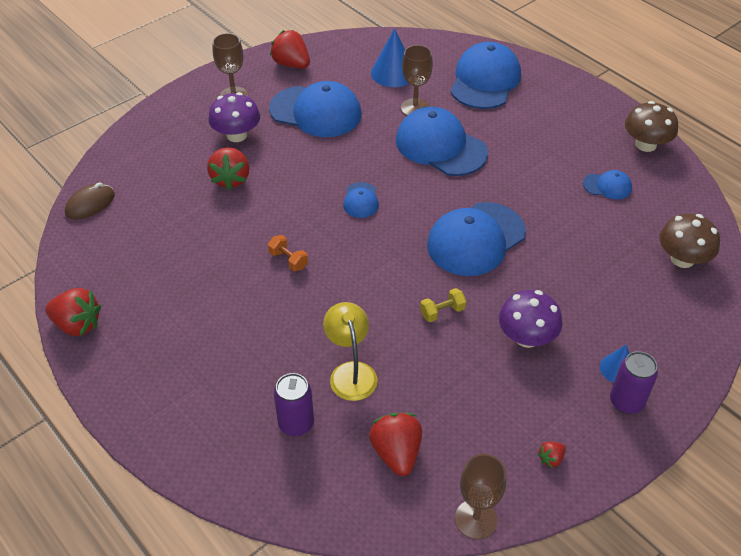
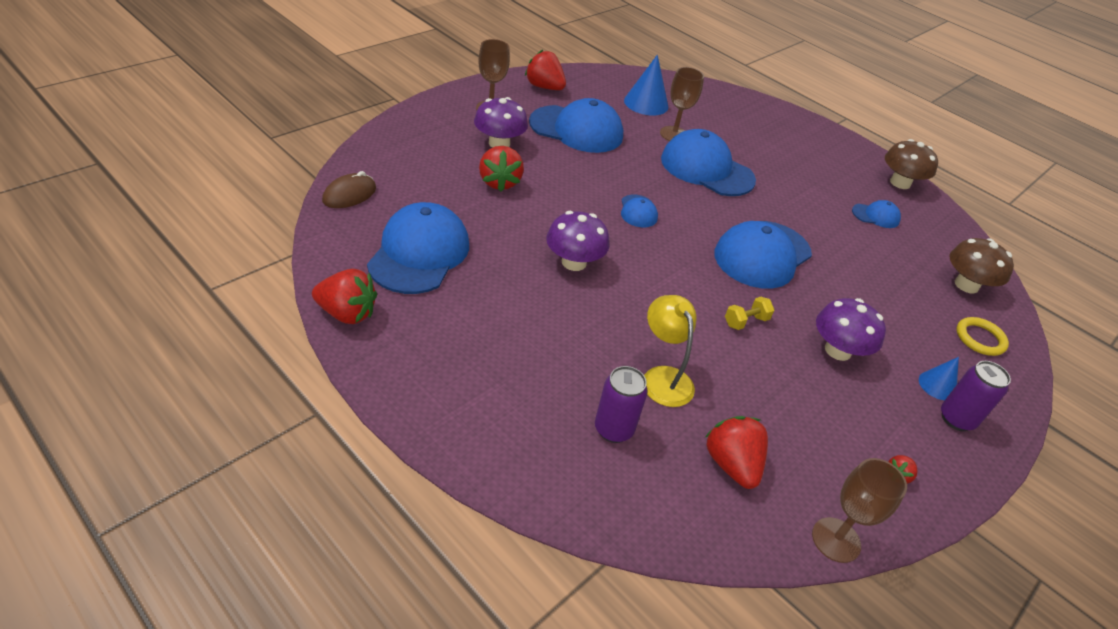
camera: 10 degrees left, 5 degrees down
(288, 260) = (574, 262): orange dumbbell -> purple mushroom
(485, 80) = (735, 117): blue cap -> blue cap (419, 253)
(678, 317) = (980, 339): none -> yellow ring

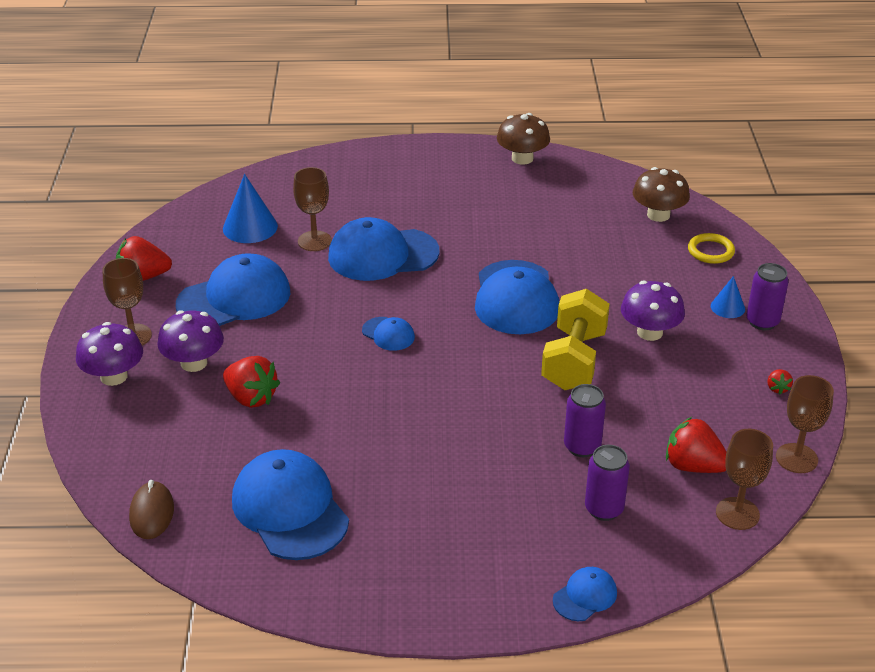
camera: 40 degrees left, 5 degrees down
(347, 313) = (317, 601): red strawberry -> none
(574, 262) = (407, 415): purple mushroom -> purple mushroom (114, 376)
(663, 377) = (582, 447): yellow lamp -> purple can
(716, 530) = (737, 513): none -> brown goblet
(746, 321) = (574, 360): yellow dumbbell -> yellow dumbbell, size x2.28
(875, 216) = (542, 202): blue cap -> blue cap (585, 596)

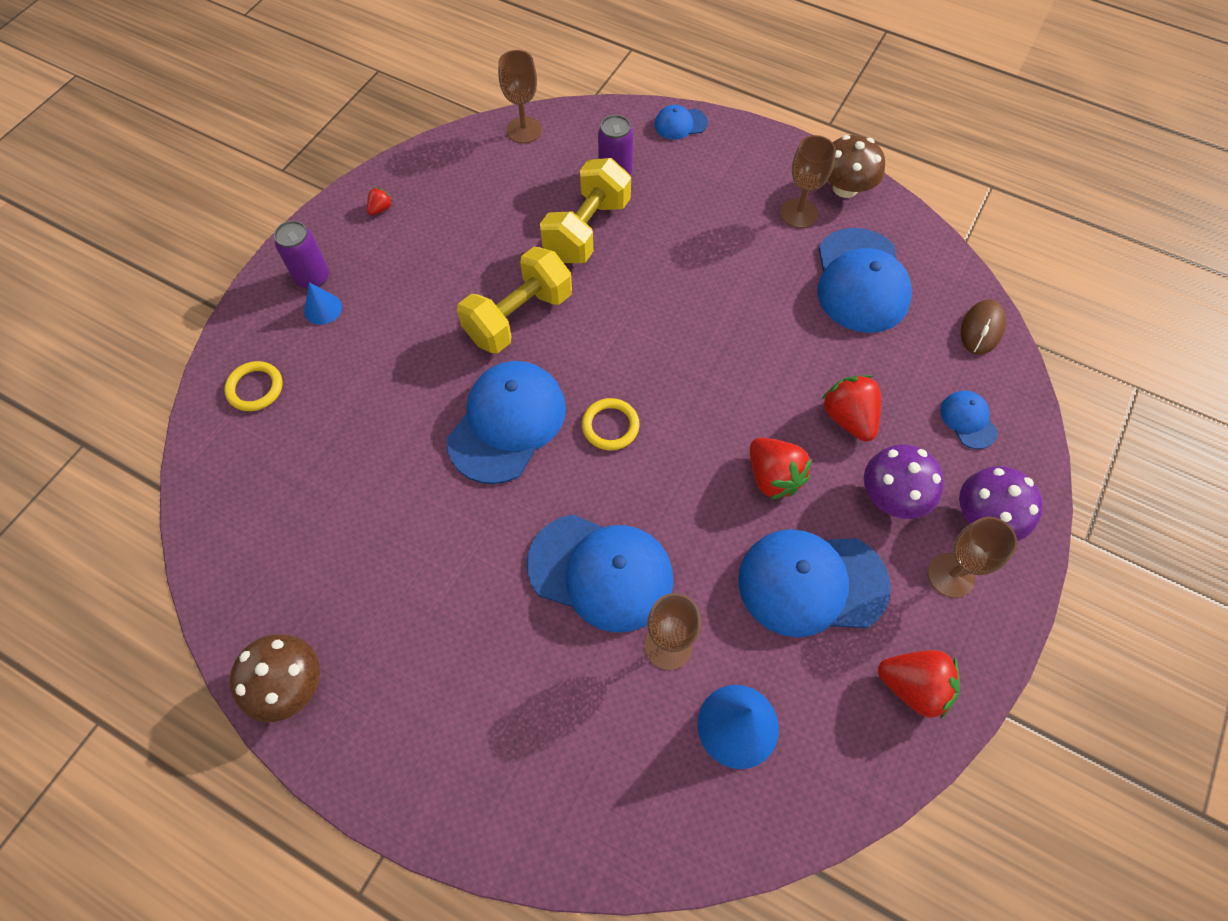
camera: 150 degrees left, 25 degrees up
(388, 334) = (670, 437): blue cap -> blue cap (968, 420)
(439, 324) = (610, 426): none -> yellow ring
(582, 447) = (587, 230): purple can -> yellow dumbbell
(649, 332) = (422, 315): purple mushroom -> none
(658, 215) = (244, 474): brown mushroom -> brown mushroom (845, 188)
(693, 466) = (518, 176): red strawberry -> red strawberry (773, 477)
(796, 458) = (436, 148): brown goblet -> brown goblet (799, 213)

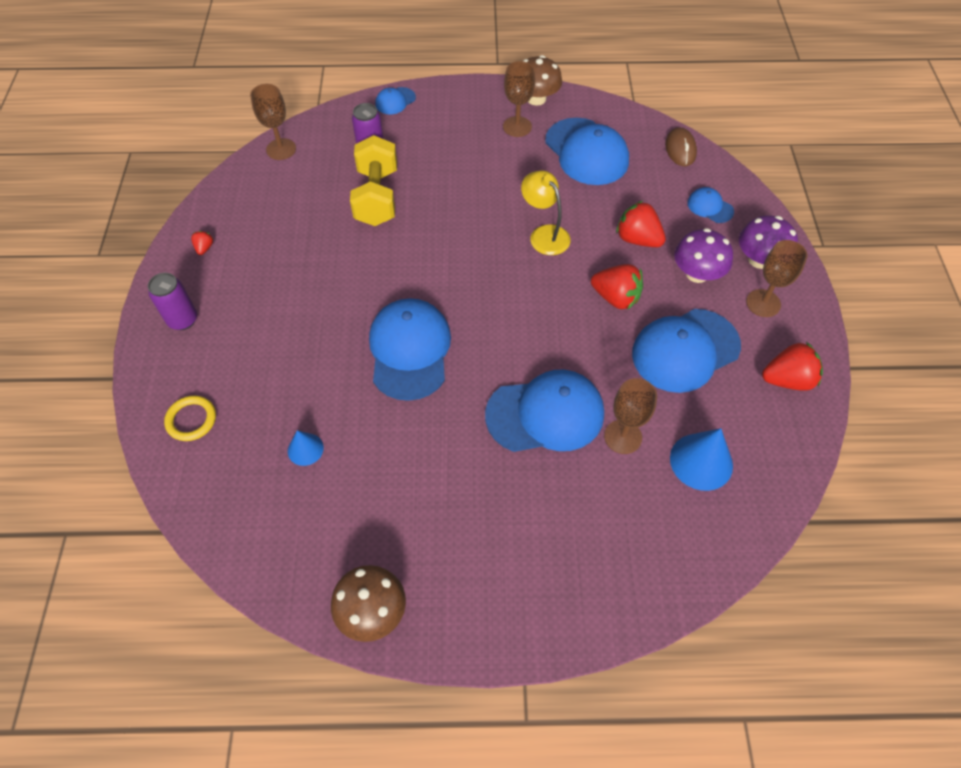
camera: 30 degrees left, 5 degrees down
(323, 309) = (207, 338): blue cone -> blue cone (305, 449)
(518, 317) = (367, 276): yellow dumbbell -> none
(610, 426) = (485, 317): yellow ring -> none
(742, 360) = (544, 234): none -> yellow lamp

